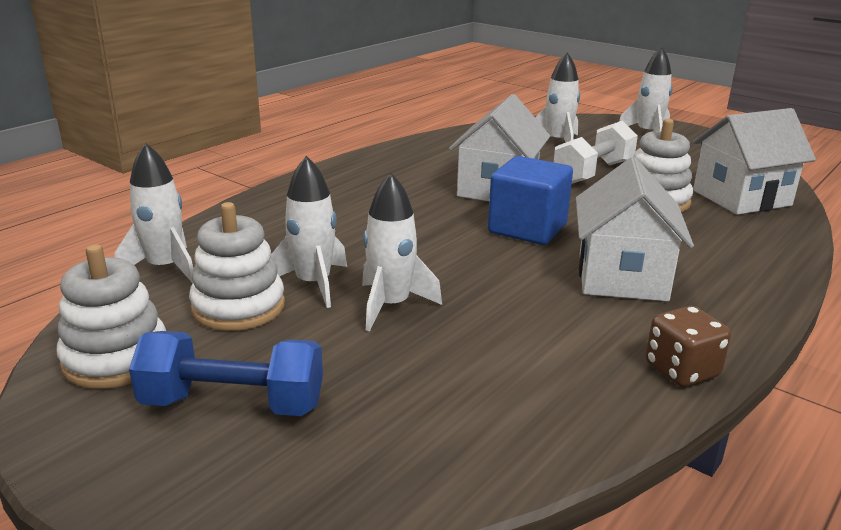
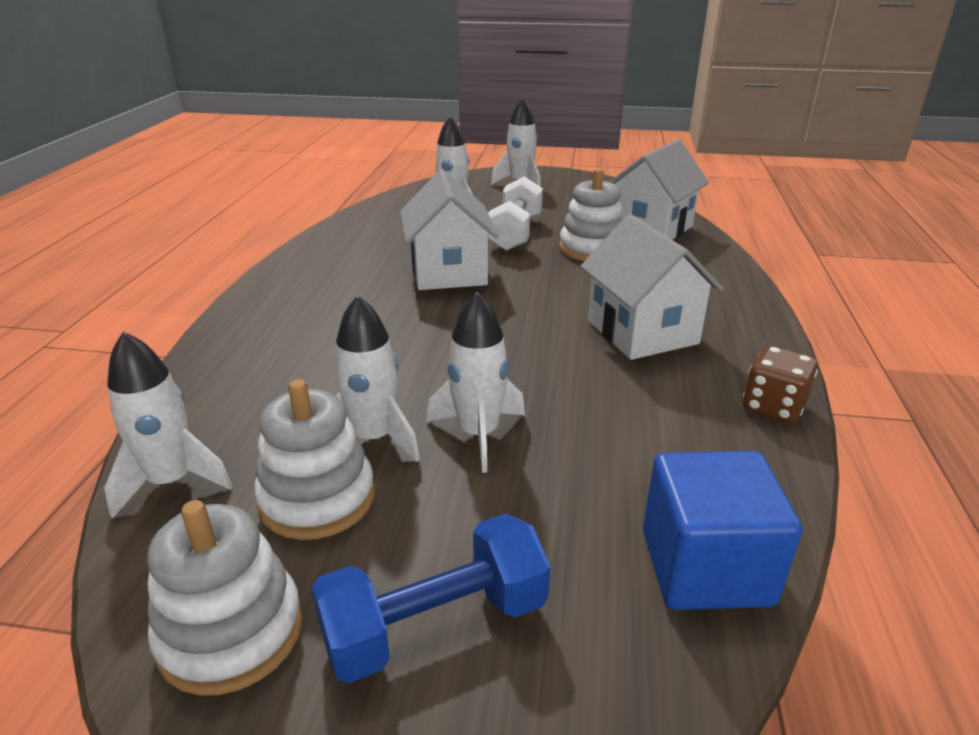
camera: 30 degrees left, 5 degrees up
(527, 228) = (517, 307): blue cube -> blue cube (705, 567)

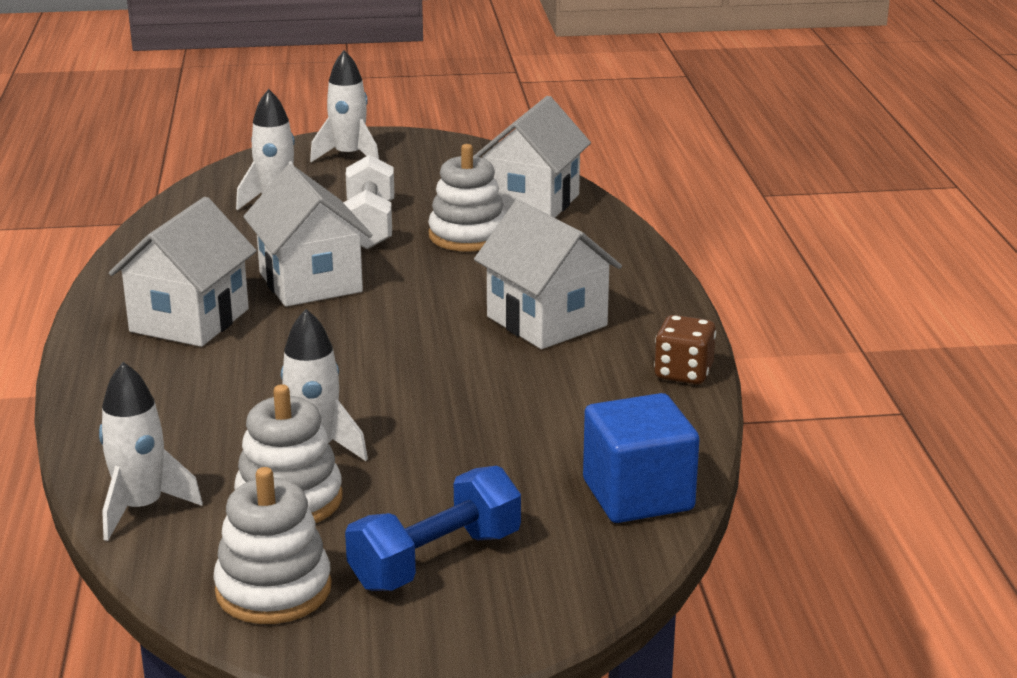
camera: 15 degrees left, 5 degrees down
(336, 292) = (189, 320): none -> white house
(478, 434) = (414, 432): white rocket -> none

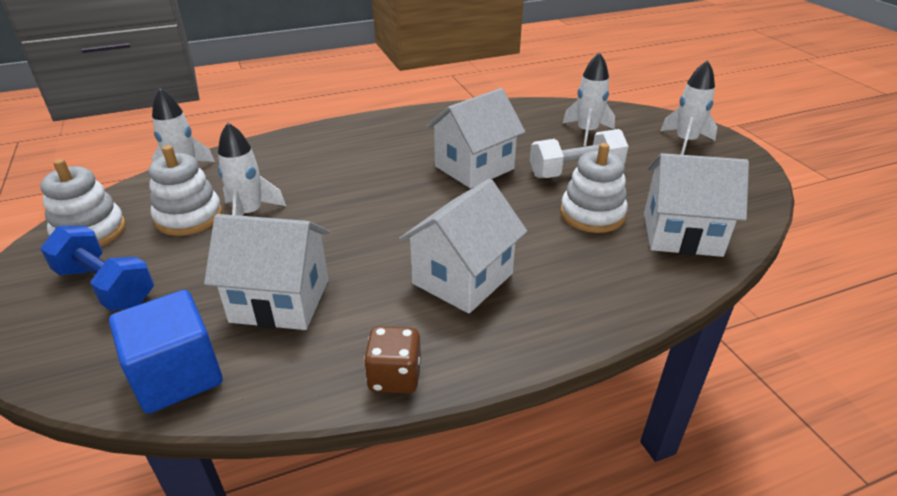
camera: 75 degrees right, 10 degrees up
(189, 320) = (403, 141): white house -> white house (280, 300)

